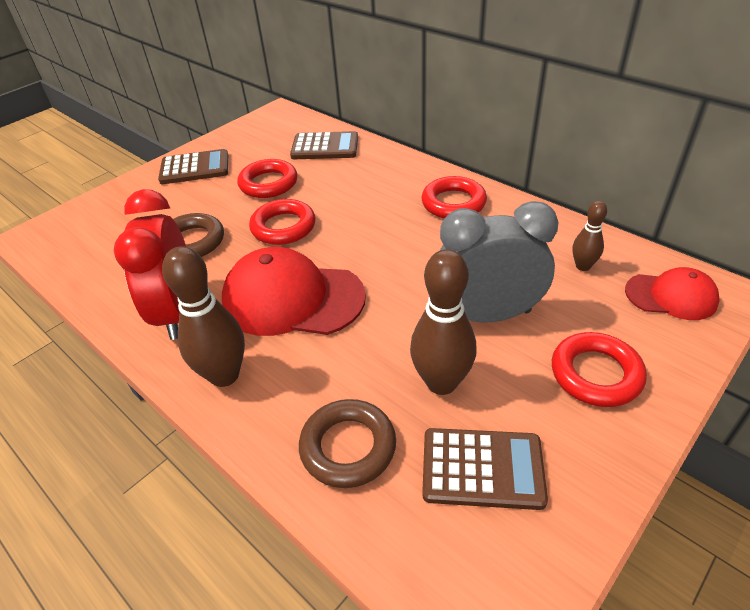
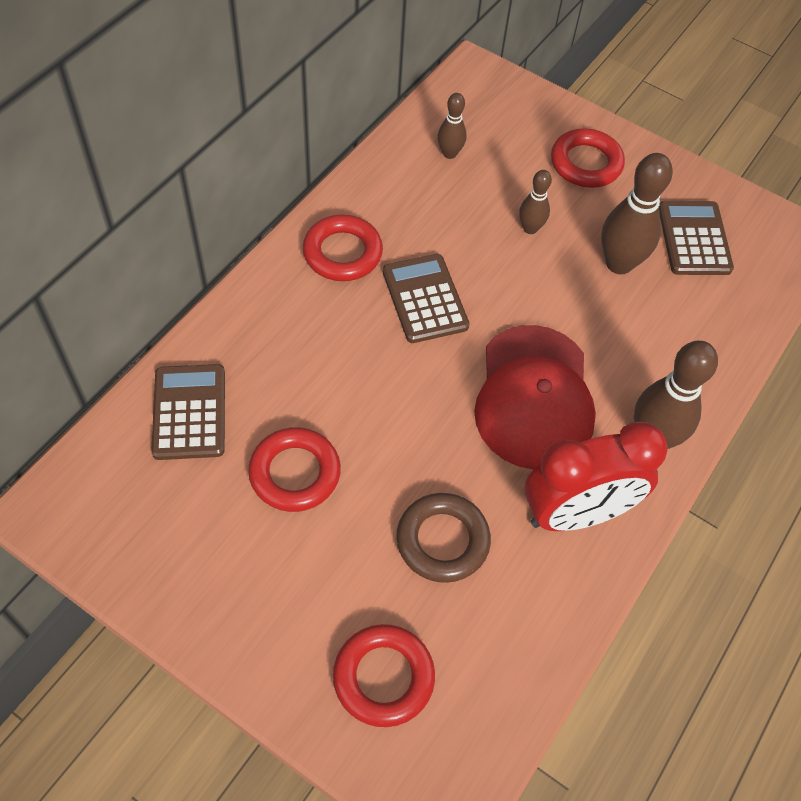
camera: 105 degrees left, 15 degrees up
(195, 168) = (244, 601): brown calculator -> brown calculator (425, 299)
(283, 227) = (402, 432): red ring -> red ring (383, 677)
(348, 447) = (701, 325): brown ring -> none
(488, 315) = (530, 228): grey clock -> brown bowling pin
(671, 296) = (484, 102): red cap -> none

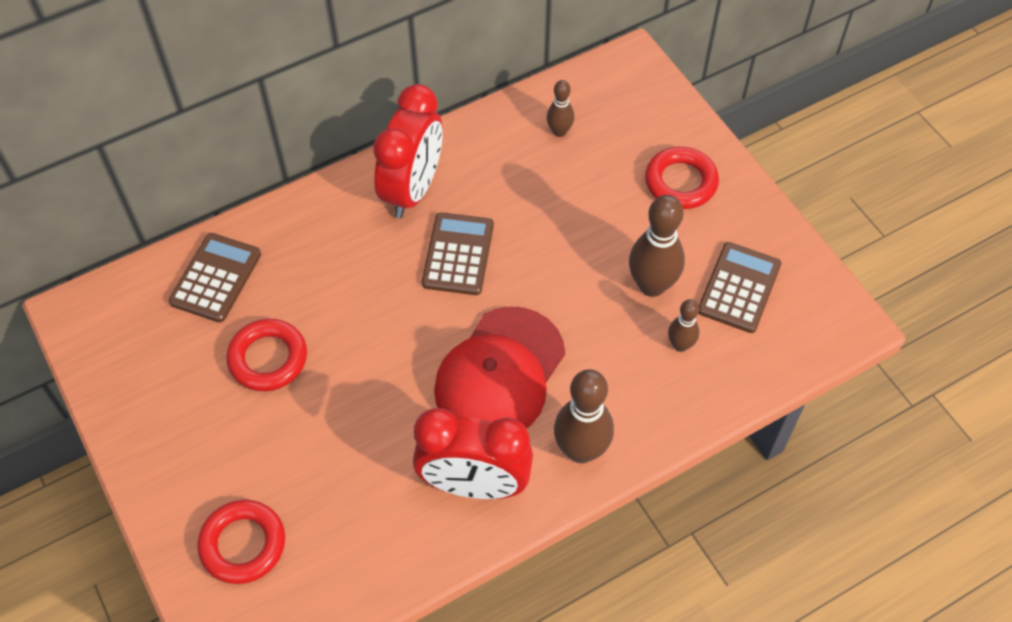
camera: 30 degrees right, 0 degrees up
(342, 253) = (412, 189): red ring -> red clock
(442, 541) = (351, 460): brown ring -> none
(530, 228) = (590, 225): brown bowling pin -> brown bowling pin (680, 345)

